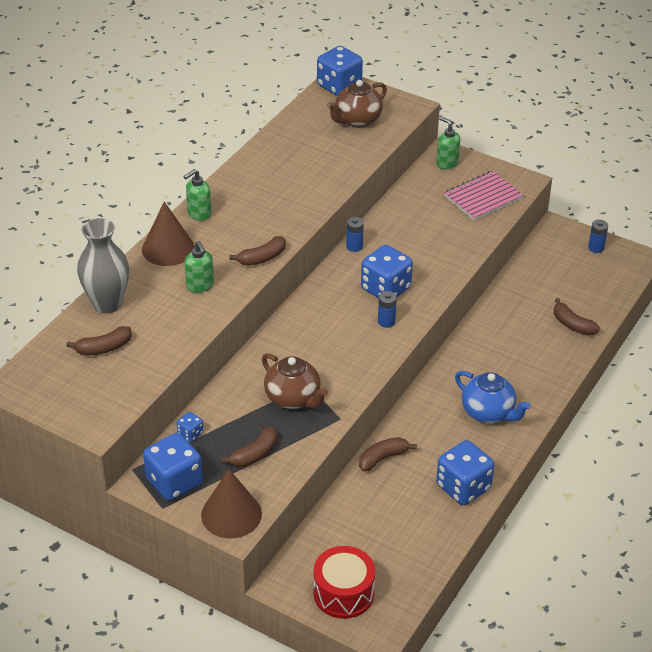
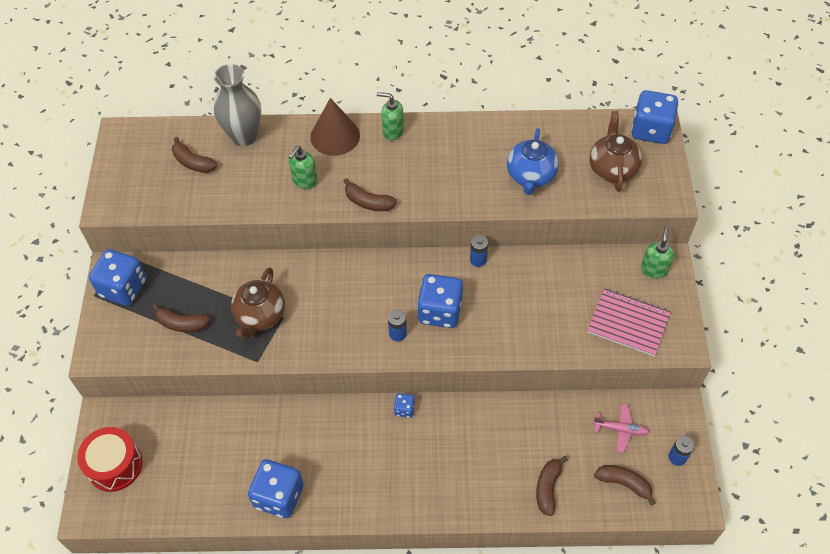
camera: 60 degrees right, 15 degrees up
(190, 434) = (179, 269): blue dice -> blue dice (404, 409)
(231, 514) = (109, 343): brown cone -> none
(357, 120) = (612, 168): brown teapot -> brown teapot turned 75 degrees clockwise
(383, 458) = (276, 417): brown banana -> brown banana (623, 483)
(488, 413) = (382, 472): blue teapot -> blue teapot (530, 176)
(552, 265) = (620, 429): none -> pink plane

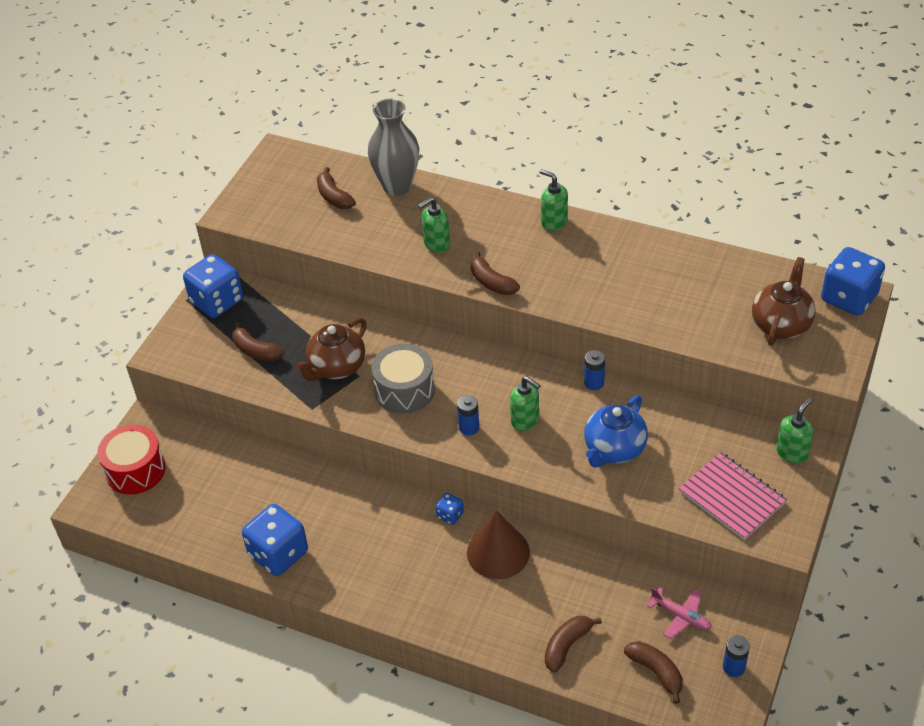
camera: 25 degrees right, 10 degrees down
(328, 318) = (404, 390): none -> grey drum
(335, 136) = (490, 210): brown cone -> brown cone (498, 552)
(440, 311) = (525, 420): blue dice -> green soap dispenser
(530, 176) = (682, 306): blue teapot -> blue teapot (614, 449)

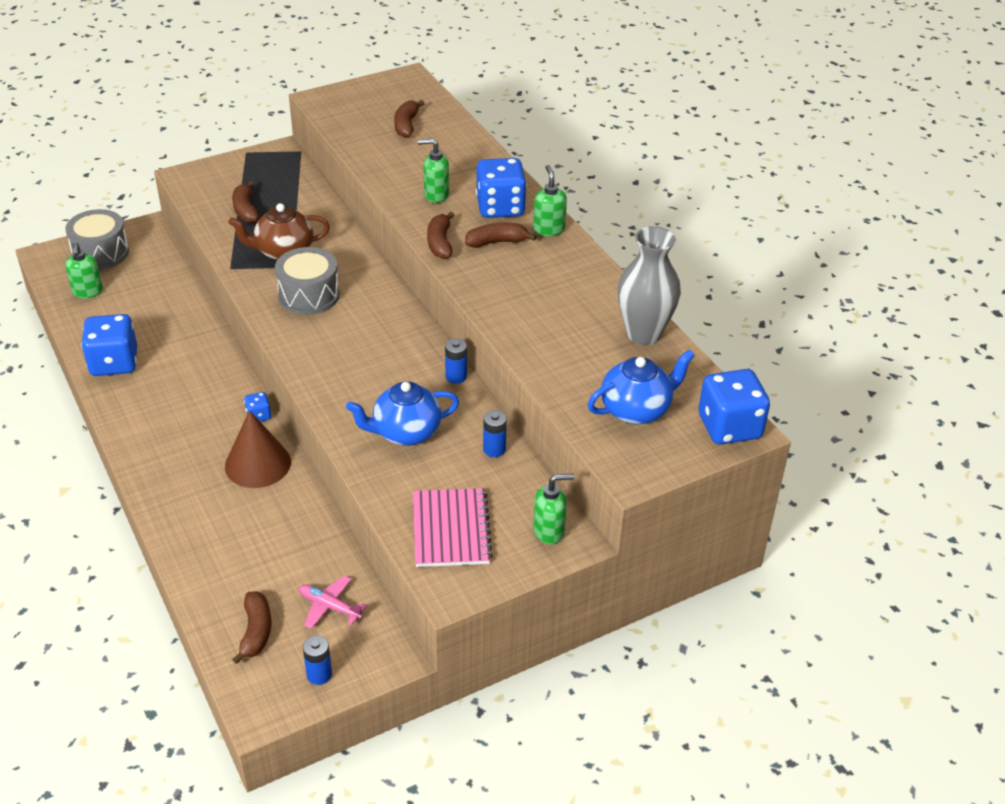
camera: 35 degrees right, 5 degrees down
(135, 470) = (100, 253): red drum -> grey drum
(217, 301) = (264, 164): blue dice -> blue dice (500, 207)
(397, 186) = (462, 142): grey vase -> grey vase (643, 334)
(469, 428) = (319, 348): blue battery -> blue battery (494, 449)
(525, 420) = (367, 369): green soap dispenser -> green soap dispenser (88, 292)
(567, 646) = (217, 563): brown banana -> brown banana (496, 242)
(681, 616) = (329, 606): pink plane -> pink plane turned 135 degrees clockwise
(781, 324) = (636, 410): brown teapot -> blue teapot

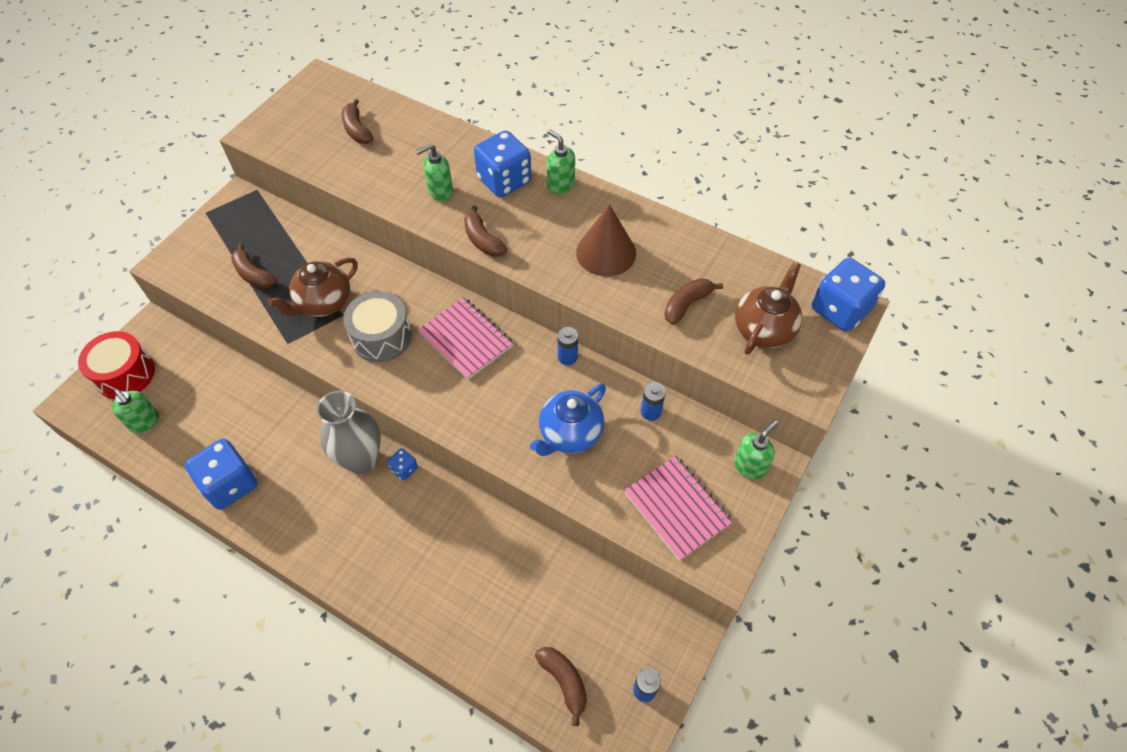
camera: 30 degrees left, 15 degrees up
(100, 253) = (125, 374): grey drum -> red drum
(258, 464) = (440, 517): brown cone -> brown cone (606, 252)
(329, 606) = (604, 620): pink plane -> none
(378, 326) = (466, 339): none -> pink notebook
(496, 242) = (529, 217): brown banana -> brown banana (687, 304)
(636, 410) = (764, 329): blue teapot -> brown teapot
(643, 334) = (712, 253): grey vase -> grey vase (361, 460)

